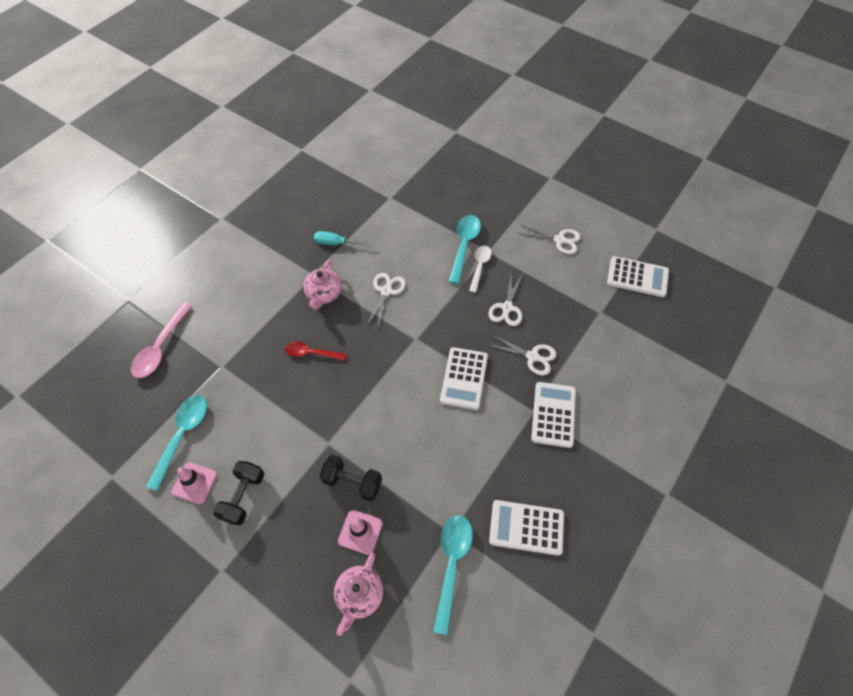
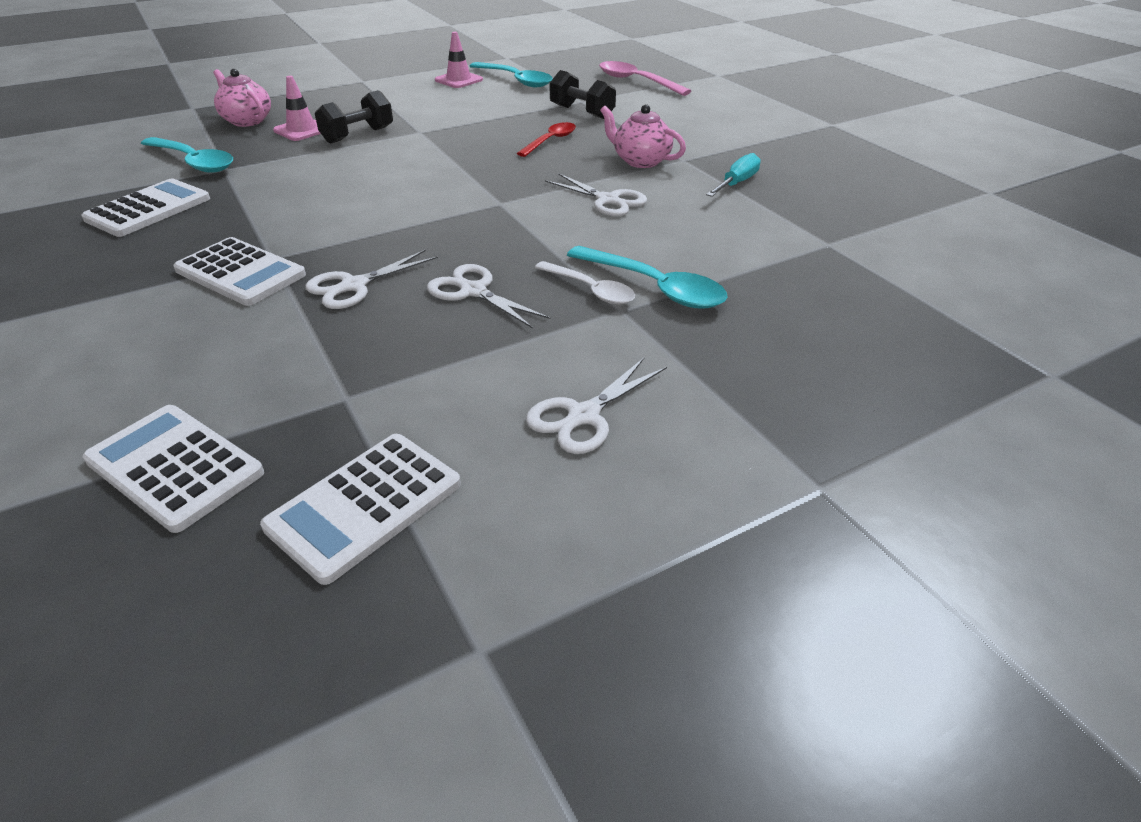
camera: 115 degrees right, 20 degrees down
(243, 496) = (417, 94): black dumbbell -> black dumbbell (582, 112)
(464, 378) = (393, 221): white calculator -> white calculator (174, 467)

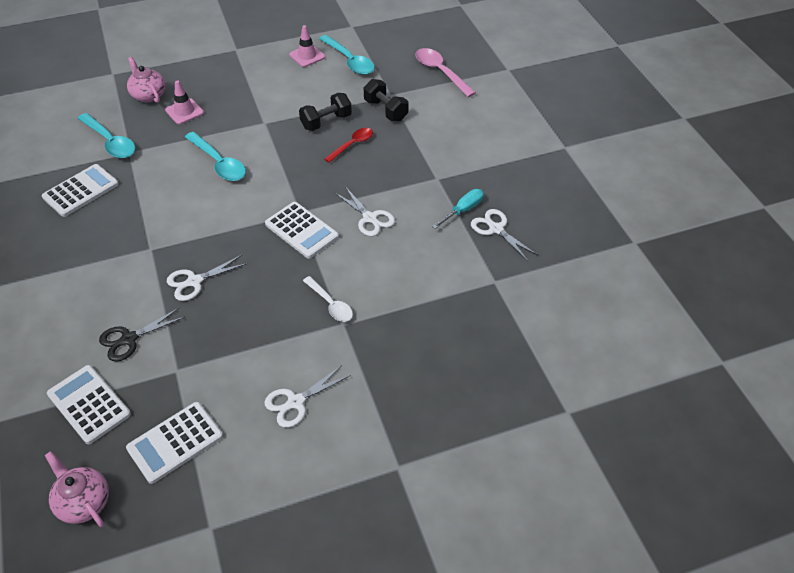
camera: 10 degrees right, 10 degrees up
(240, 273) = (131, 260): white calculator -> white calculator (301, 230)
(248, 365) = (129, 339): none -> black scissors
(358, 135) = (221, 122): black dumbbell -> black dumbbell (326, 121)
(473, 291) = (262, 296): white scissors -> white scissors (496, 229)
(640, 161) = (407, 176): pink teapot -> pink teapot (83, 502)
(655, 287) = (369, 307): turquoise spoon -> turquoise spoon (219, 163)

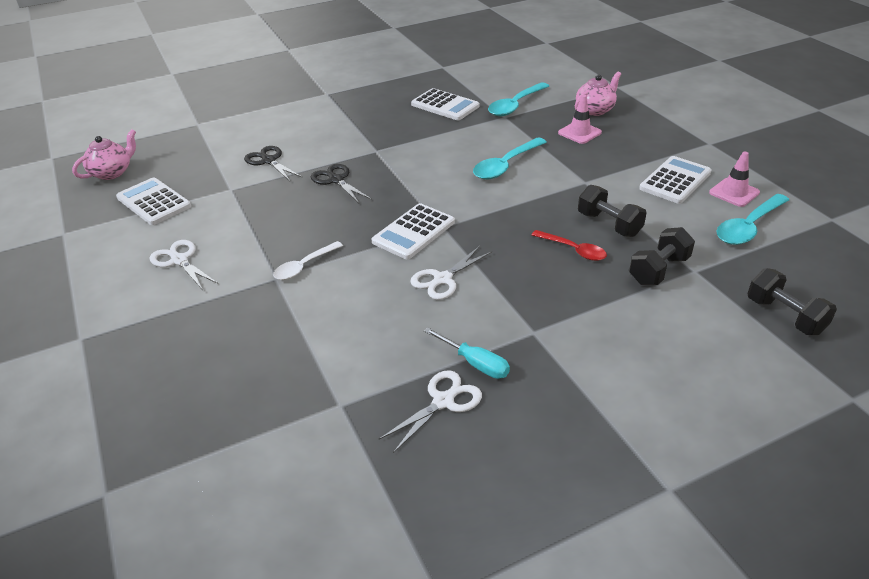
camera: 85 degrees right, 10 degrees down
(89, 404) = (203, 156): white calculator -> white calculator (675, 180)
(194, 281) = (336, 180): white scissors -> black scissors
(440, 72) = (785, 316): pink spoon -> black dumbbell

